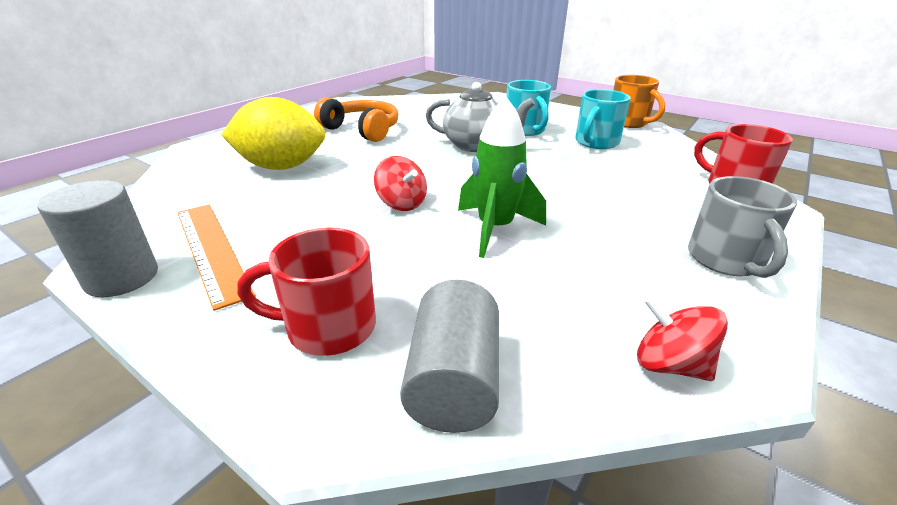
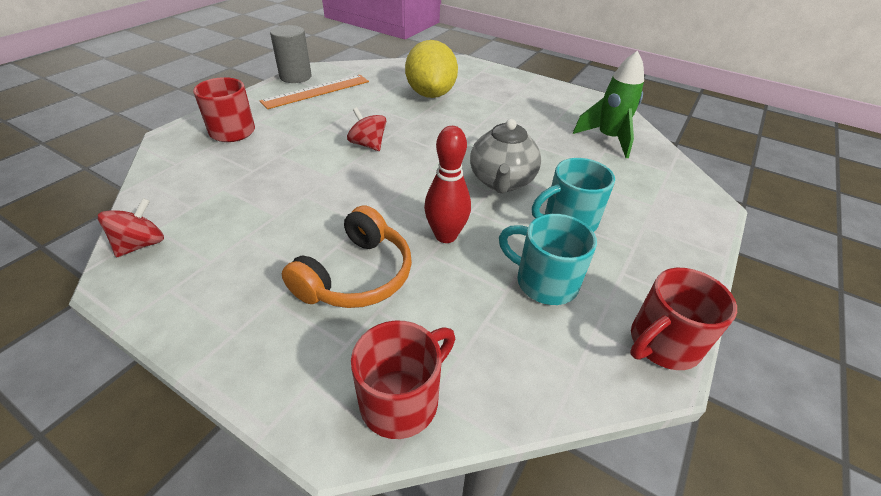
camera: 85 degrees right, 10 degrees up
(362, 130) = (523, 118): orange headphones -> orange headphones (356, 275)
(402, 203) = (368, 144): red spinning top -> red spinning top turned 90 degrees clockwise
(453, 381) = (175, 167): grey cylinder -> none
(495, 229) = (321, 186): green rocket -> green rocket (608, 139)
(559, 169) = (446, 235): none -> red bowling pin
(629, 123) = (662, 344): orange mug -> red mug
(726, 260) = (236, 318): grey mug -> none

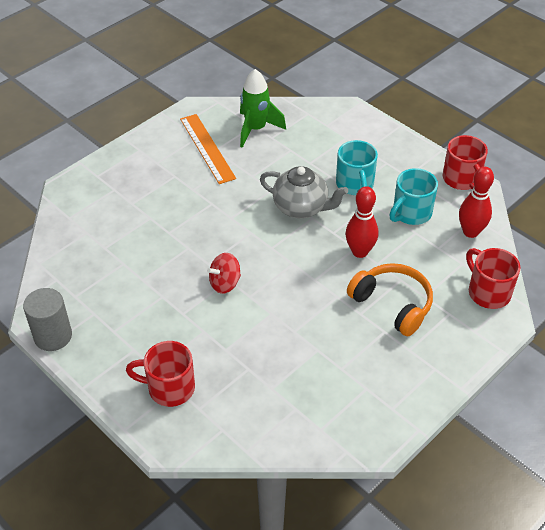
camera: 75 degrees left, 5 degrees up
(141, 244) = (340, 434): red spinning top -> none
(316, 91) = (99, 317): orange ruler -> orange ruler (207, 148)
(430, 94) = (138, 225): yellow lemon -> none
(540, 364) = (470, 232): none -> red bowling pin

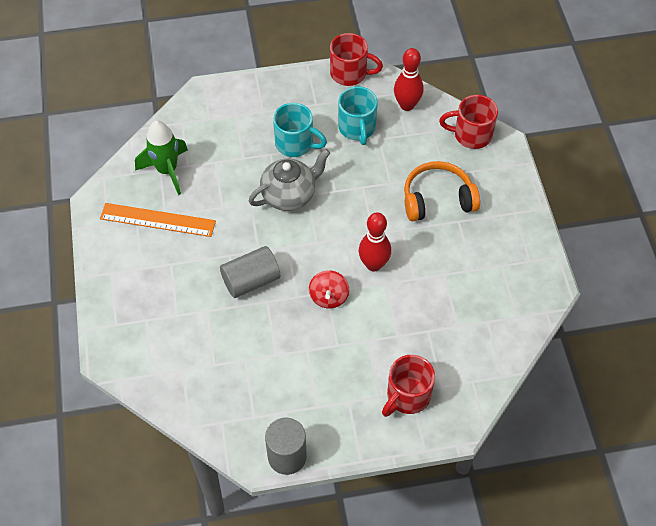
camera: 55 degrees left, 10 degrees up
(199, 228) = (251, 280): none -> grey cylinder
(360, 252) = (369, 186): red bowling pin -> red bowling pin (373, 264)

